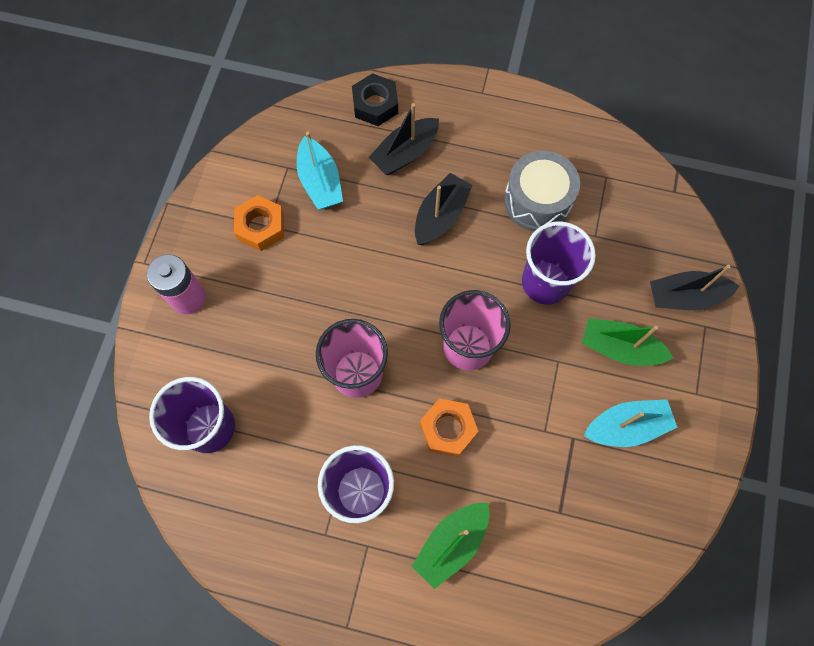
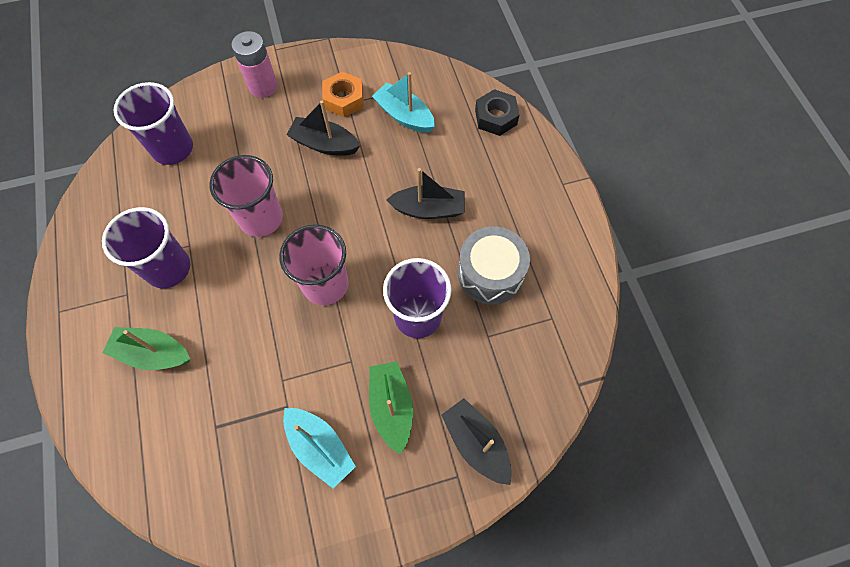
camera: 60 degrees right, 5 degrees down
(320, 182) = (404, 116): turquoise boat -> turquoise boat turned 90 degrees clockwise
(405, 153) = (467, 158): black boat -> black boat (324, 144)
(448, 429) = (247, 304): orange nut -> none

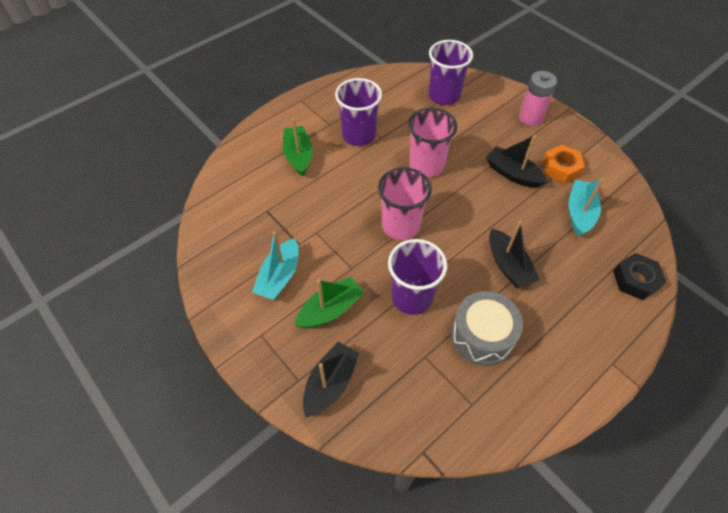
camera: 65 degrees right, 10 degrees down
(324, 144) = (512, 174): black boat -> black boat turned 45 degrees counterclockwise

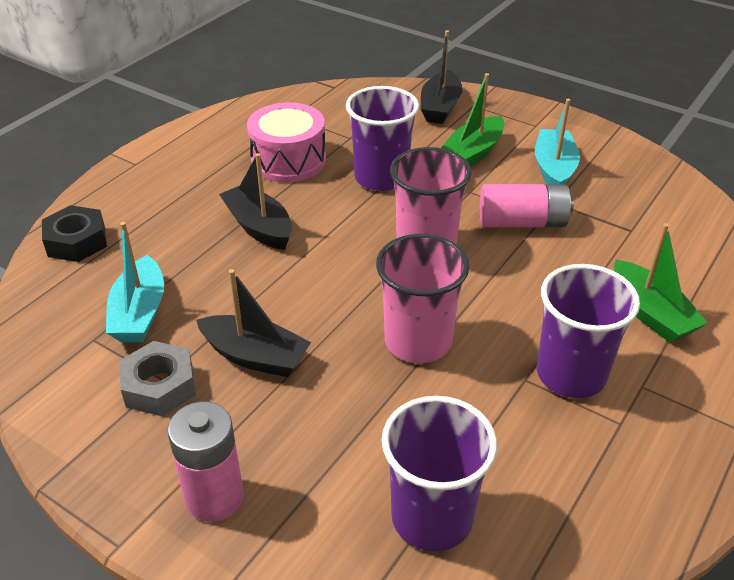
camera: 165 degrees right, 15 degrees down
(330, 231) = (522, 222): none -> pink battery
(482, 336) = (288, 160): grey drum -> pink drum
(560, 168) = (160, 386): orange nut -> grey nut

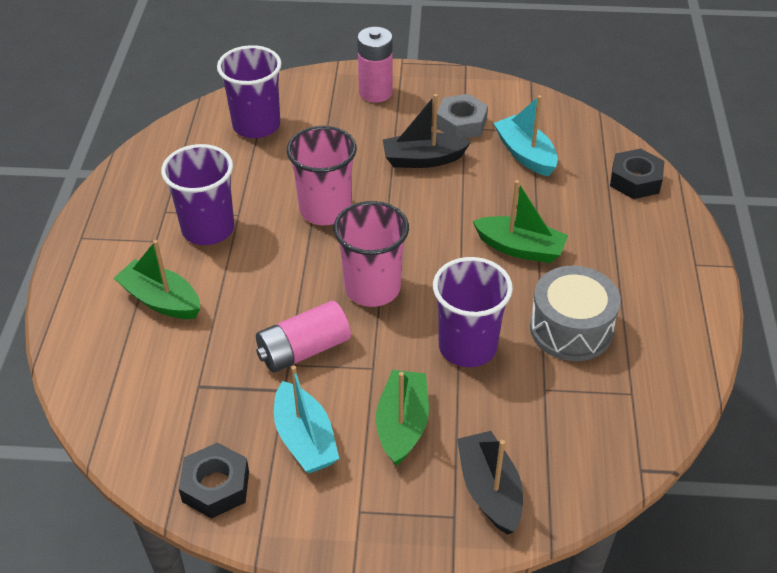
camera: 150 degrees right, 5 degrees up
(259, 227) = (520, 248): black boat -> green boat
(288, 160) = (571, 329): pink drum -> grey drum
(636, 166) = (215, 486): none -> black nut

